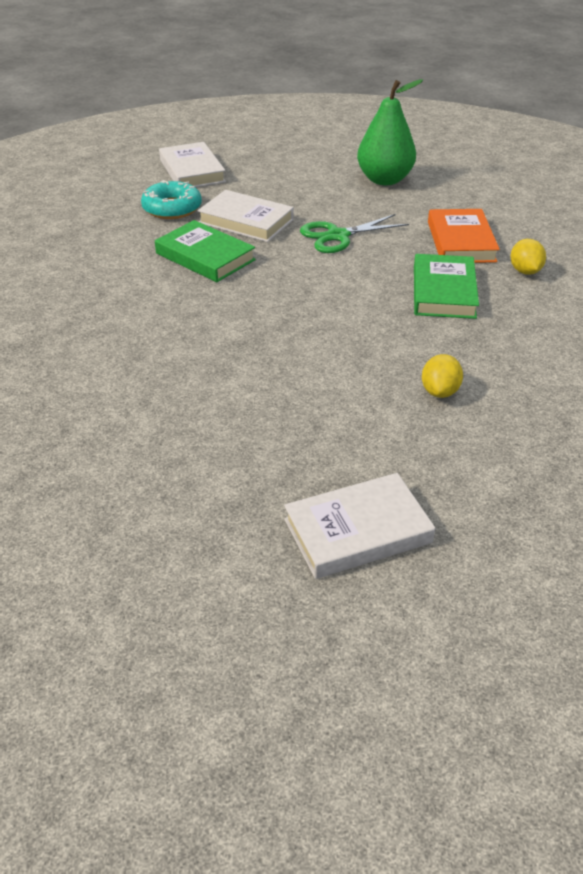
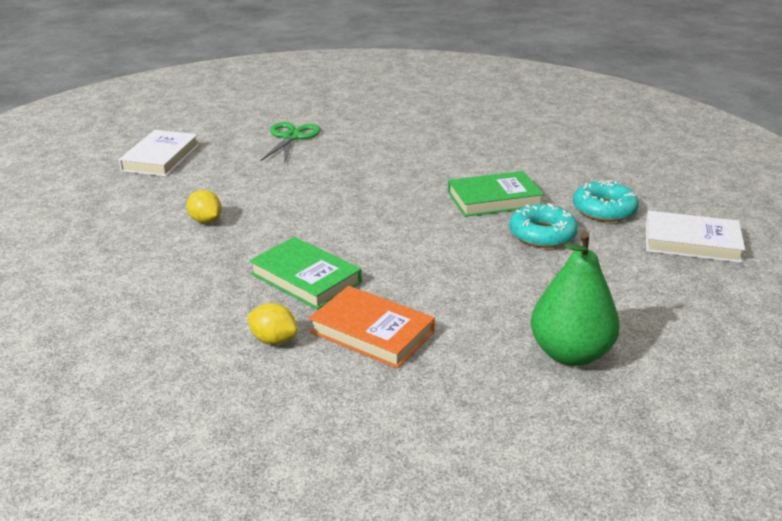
camera: 125 degrees right, 10 degrees down
(246, 221) = (542, 234): white book -> turquoise donut
(338, 236) = (463, 268): green scissors -> green scissors (291, 137)

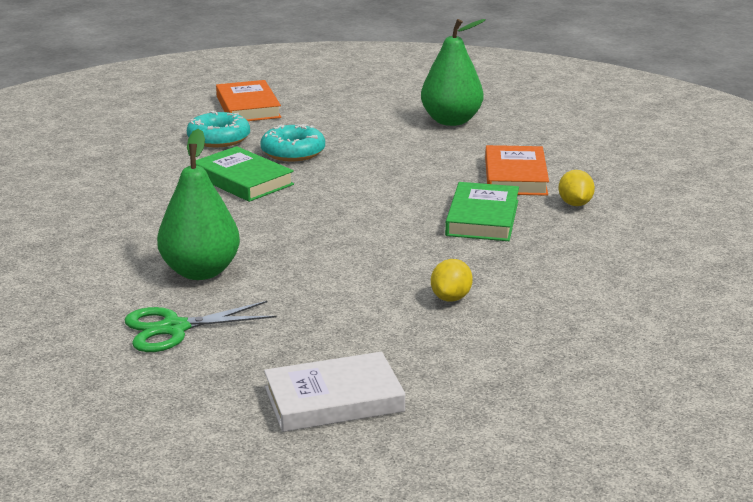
camera: 120 degrees left, 5 degrees down
(351, 156) = (201, 271): none -> green pear
(691, 242) = (248, 107): white book -> orange book

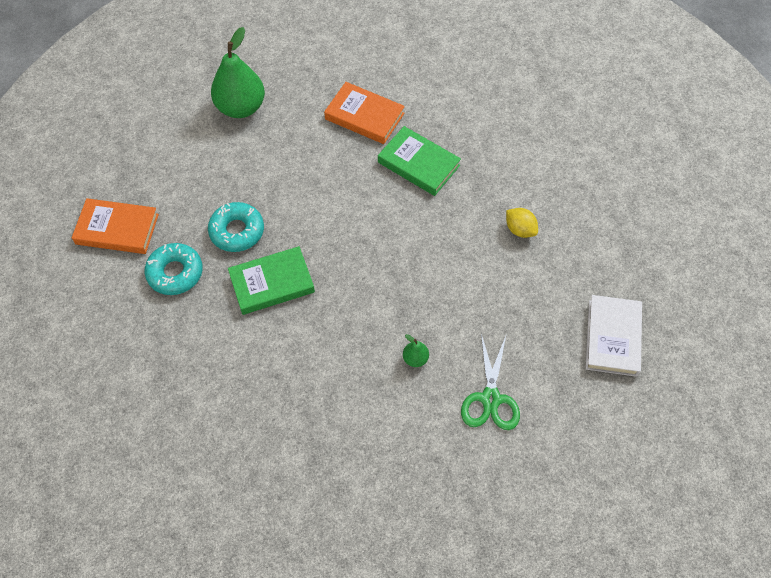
camera: 65 degrees left, 35 degrees up
(201, 271) = (415, 359): green pear -> green pear, size x0.43
(575, 204) = (425, 105): yellow lemon -> none

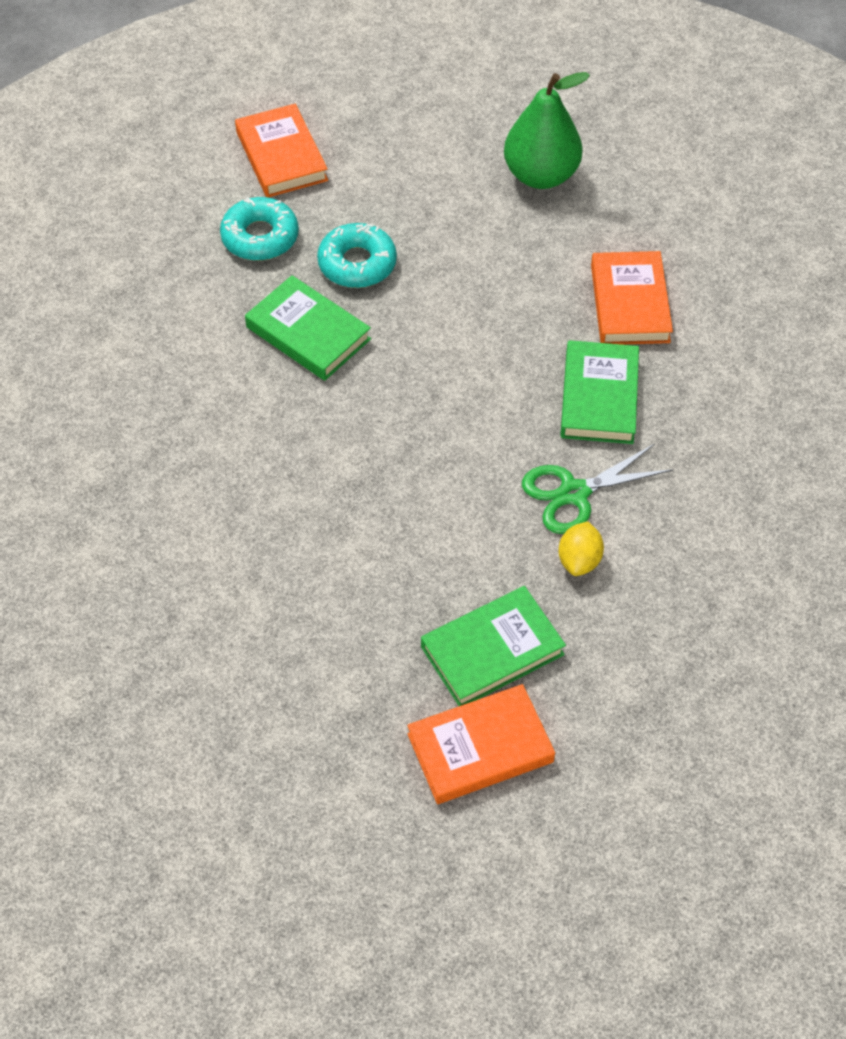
camera: 60 degrees right, 5 degrees down
(415, 359) = (298, 530): green pear -> none
(490, 398) = (292, 639): green scissors -> green scissors (574, 493)
(554, 300) = (492, 651): none -> green book
(612, 338) = (480, 748): white book -> orange book

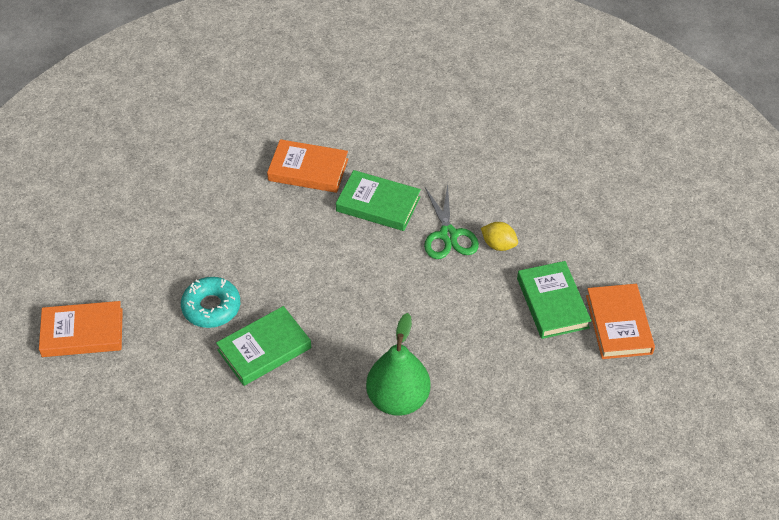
camera: 75 degrees left, 5 degrees down
(260, 237) = (159, 361): turquoise donut -> none
(541, 175) = (176, 187): green pear -> green pear (398, 399)

